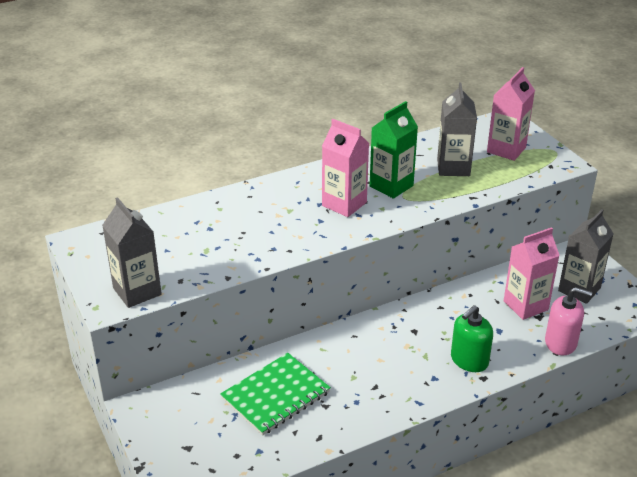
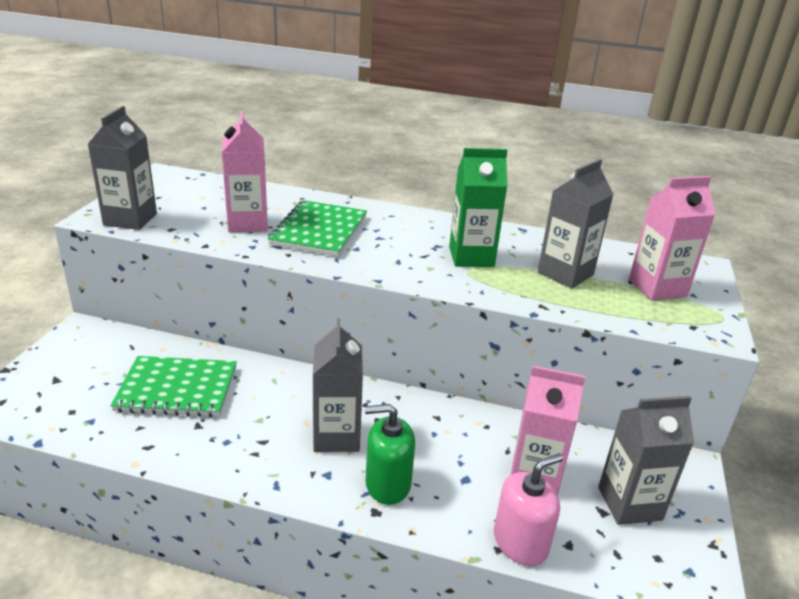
camera: 40 degrees right, 5 degrees down
(276, 221) = (319, 231): none -> green notebook
(344, 204) = (400, 248): pink carton -> pink carton (248, 223)
(407, 355) = (336, 436): none -> grey carton
(561, 343) = (520, 542): pink soap dispenser -> pink soap dispenser turned 90 degrees counterclockwise

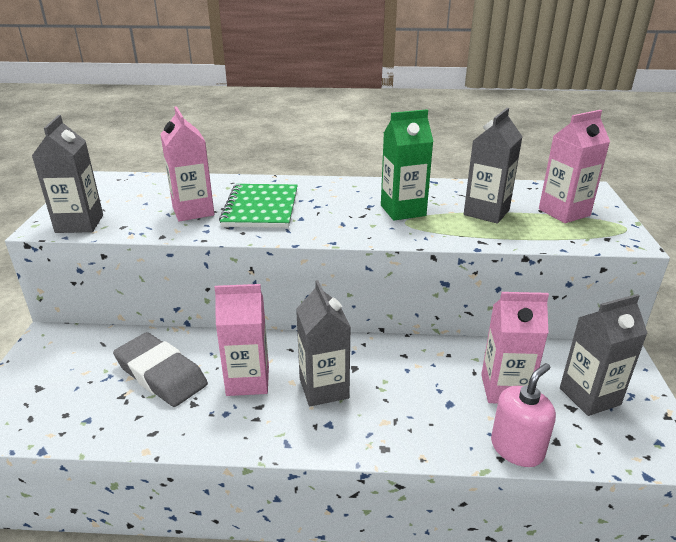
camera: 10 degrees left, 0 degrees up
(177, 389) = (161, 374): green notebook -> grey eraser
(261, 412) = (248, 381): none -> pink carton
(387, 484) = (385, 422): green soap dispenser -> none

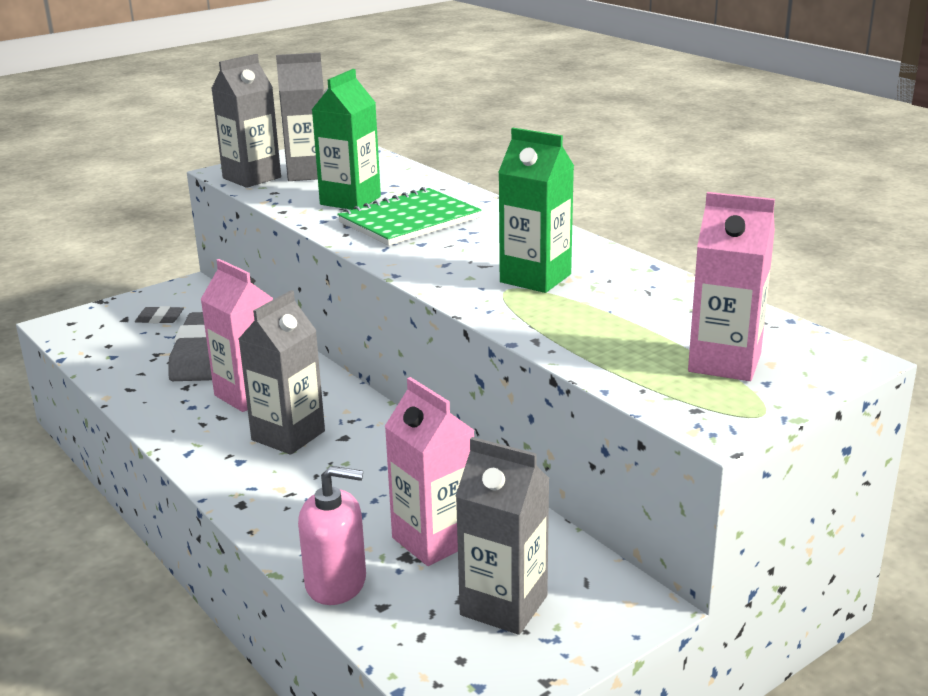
camera: 50 degrees right, 5 degrees down
(71, 371) = (159, 318): none -> grey eraser
(193, 211) = (350, 200): pink carton -> green carton
(486, 212) = (623, 319): grey carton -> grey carton (308, 173)

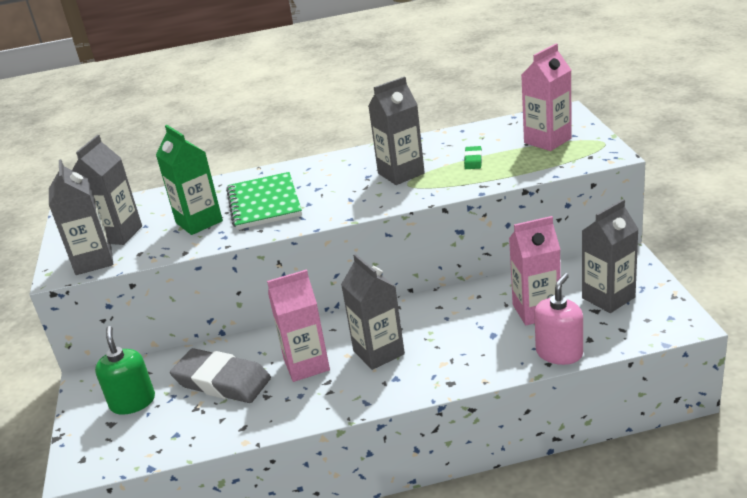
camera: 60 degrees left, 5 degrees up
(159, 318) = (132, 402): grey eraser -> green soap dispenser
(535, 278) = (401, 173): green carton -> grey carton
(610, 318) = (473, 160): none -> green eraser

